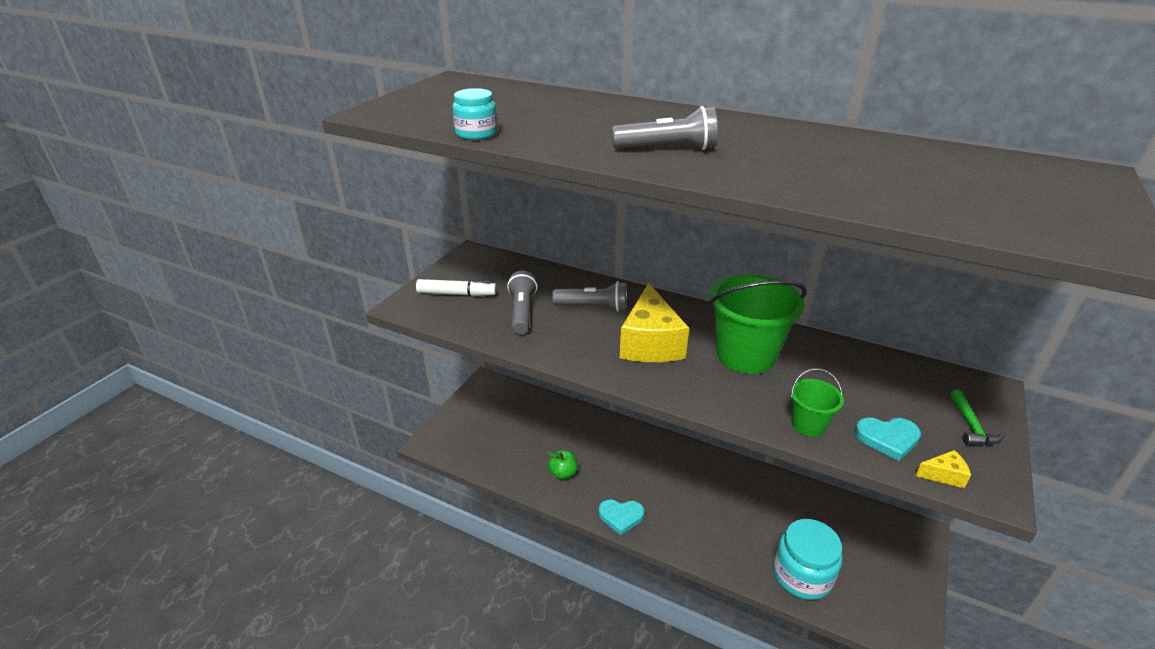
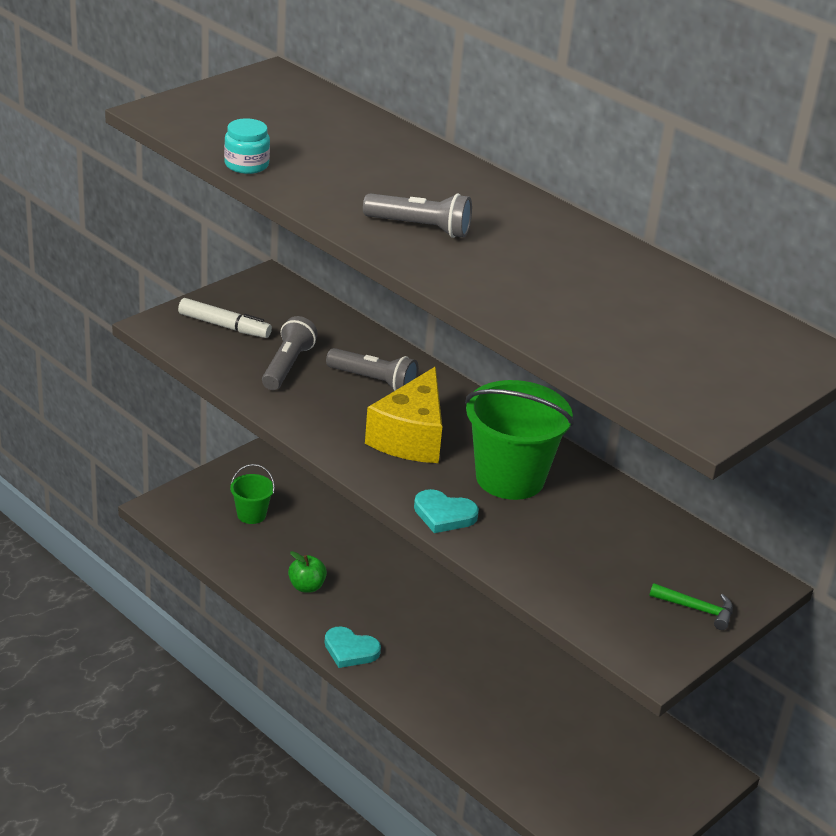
camera: 15 degrees right, 0 degrees up
(802, 575) = (528, 767): turquoise jar -> none
(808, 425) = (518, 560): green bucket -> green bucket (251, 514)
(887, 439) = (591, 594): turquoise heart -> turquoise heart (444, 515)
(943, 475) = (617, 638): yellow cheese -> none
(971, 426) = (697, 609): green hammer -> green hammer turned 90 degrees counterclockwise

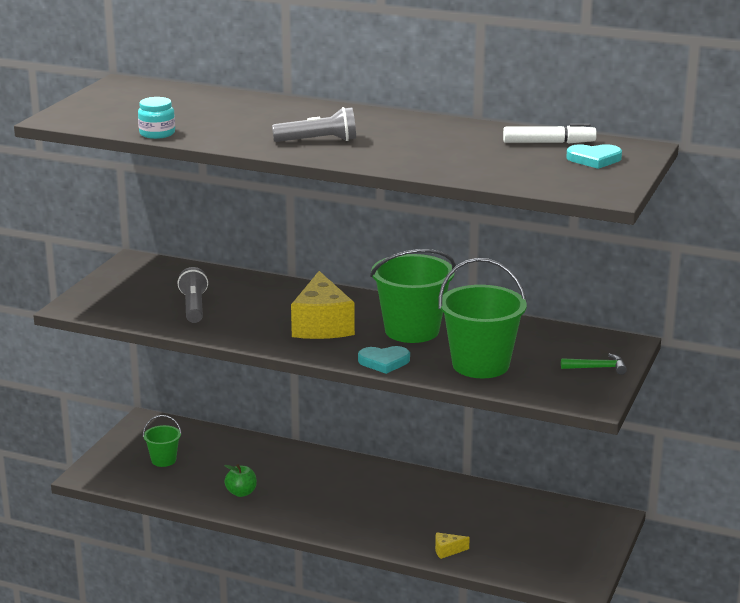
camera: 20 degrees left, 10 degrees down
(224, 326) = (124, 295): white marker -> white marker (548, 143)
(350, 650) = (304, 522): turquoise heart -> turquoise heart (594, 159)
(373, 381) = (266, 300): grey flashlight -> none
(485, 747) = (447, 550): none -> yellow cheese
(555, 557) = (480, 365): none -> green bucket

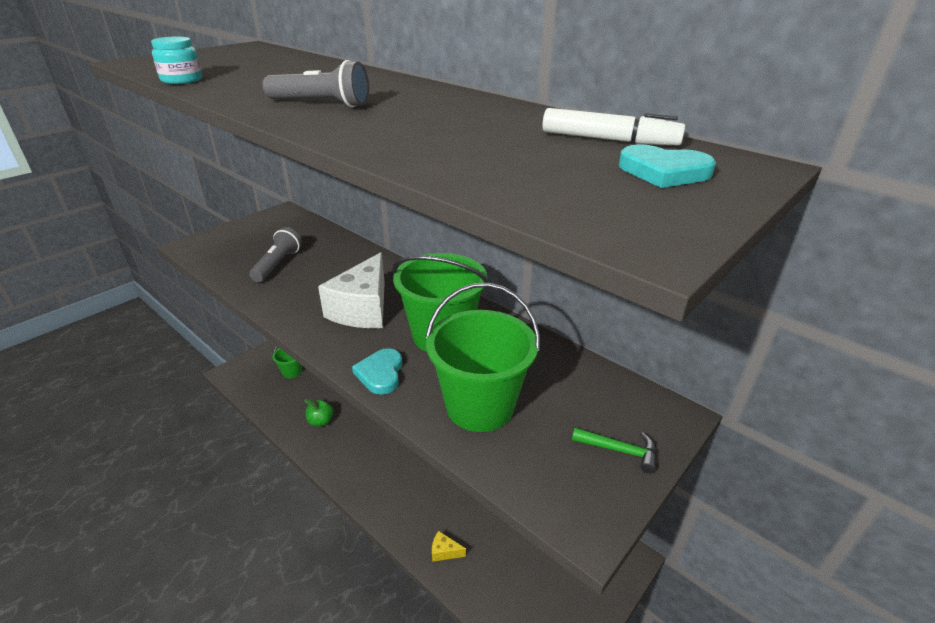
camera: 20 degrees right, 10 degrees up
(322, 325) = (363, 309): yellow cheese -> white cheese
(384, 362) = (380, 373): turquoise heart -> turquoise heart turned 75 degrees clockwise

